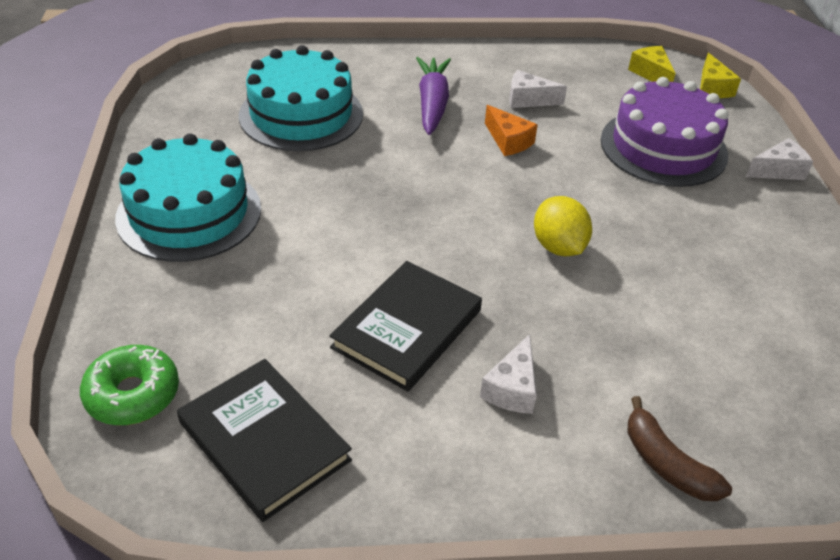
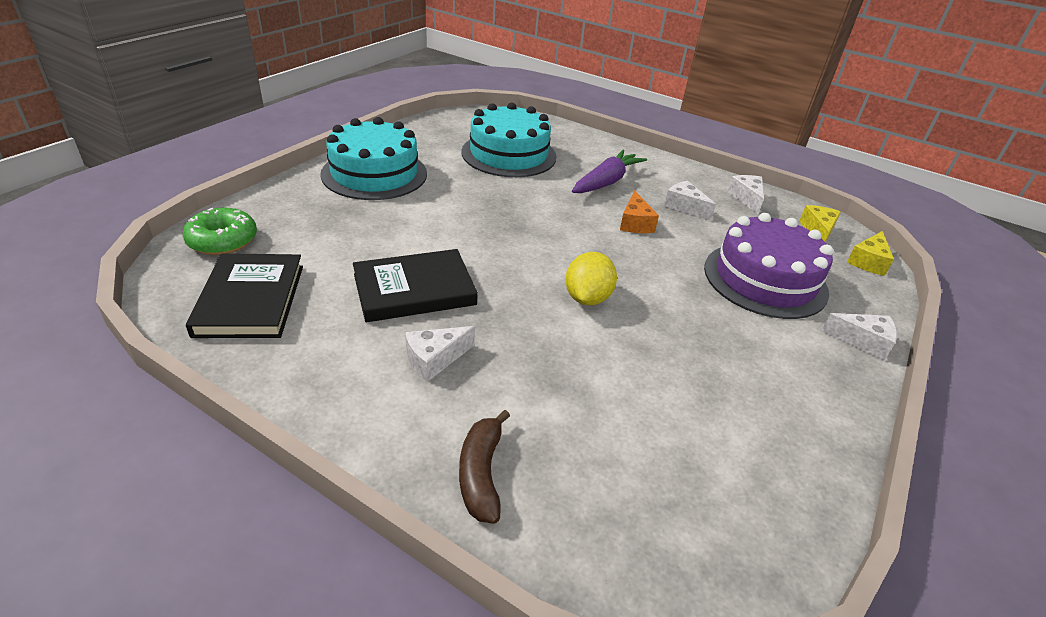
camera: 35 degrees right, 5 degrees down
(566, 64) = (746, 198): none -> white cheese

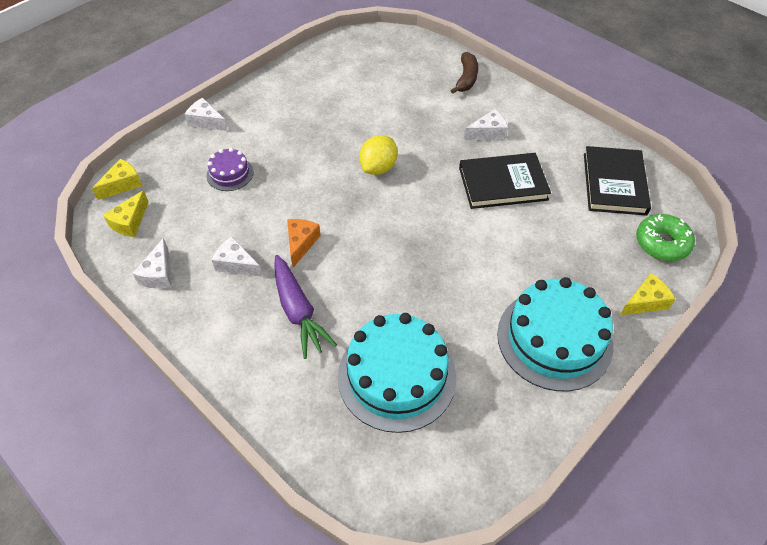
camera: 165 degrees left, 15 degrees up
(273, 197) = (645, 302): none -> yellow cheese
(606, 182) = (298, 311): purple carrot -> purple carrot turned 75 degrees counterclockwise
(684, 207) = (236, 264): white cheese -> white cheese turned 150 degrees clockwise
(765, 279) = (230, 174): purple cake -> purple cake, size x0.49

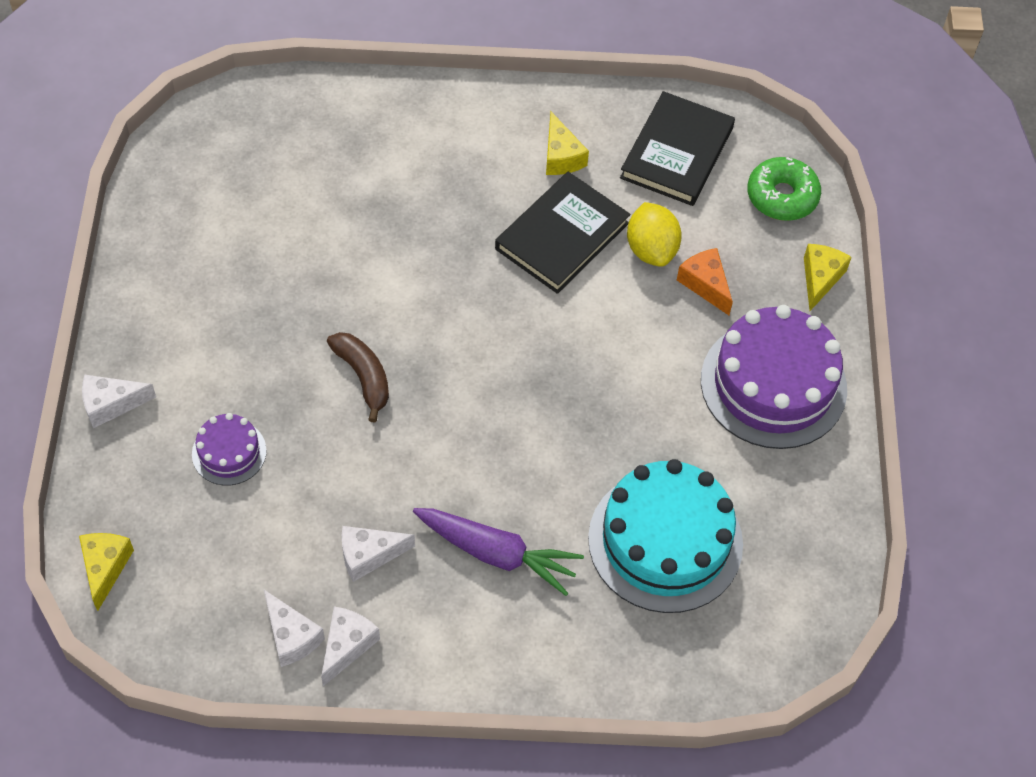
camera: 45 degrees left, 5 degrees up
(130, 222) = (177, 605): yellow cheese -> yellow cheese (561, 156)
(301, 243) = (415, 475): orange cheese -> orange cheese (705, 284)
(378, 167) = (402, 314): yellow lemon -> yellow lemon (651, 249)
(466, 78) = (382, 113): brown banana -> brown banana (363, 377)
(488, 133) = (483, 177): white cheese -> white cheese (347, 646)
(554, 339) = (773, 384): turquoise cake -> purple cake
(614, 183) = (677, 153): black book -> black book turned 60 degrees clockwise

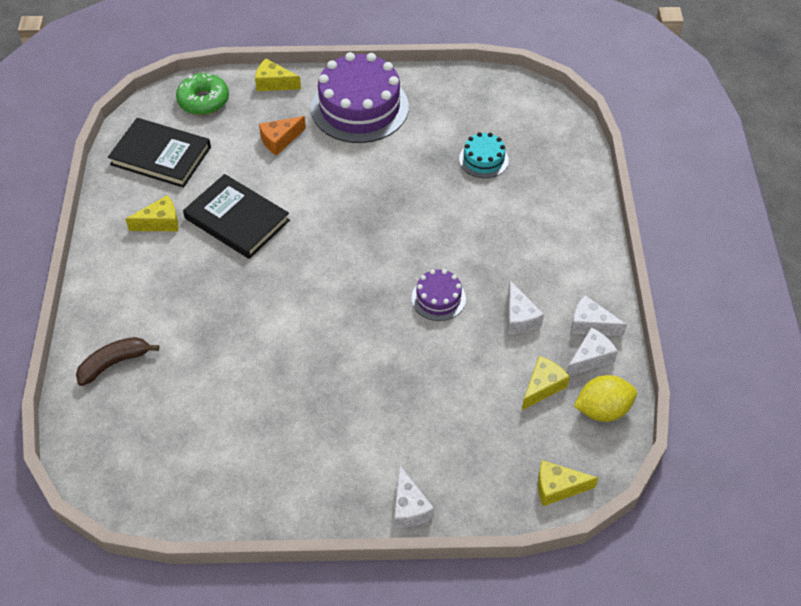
camera: 90 degrees left, 5 degrees down
(229, 452) = (445, 415): purple cake -> purple cake (438, 298)
(254, 570) = (542, 387): none -> yellow cheese
(363, 377) = (370, 333): brown banana -> brown banana (114, 363)
(497, 554) = (506, 245): purple carrot -> none
(651, 249) = (249, 169): yellow lemon -> yellow lemon (602, 410)
(665, 541) = (483, 159): turquoise cake -> turquoise cake, size x0.49

